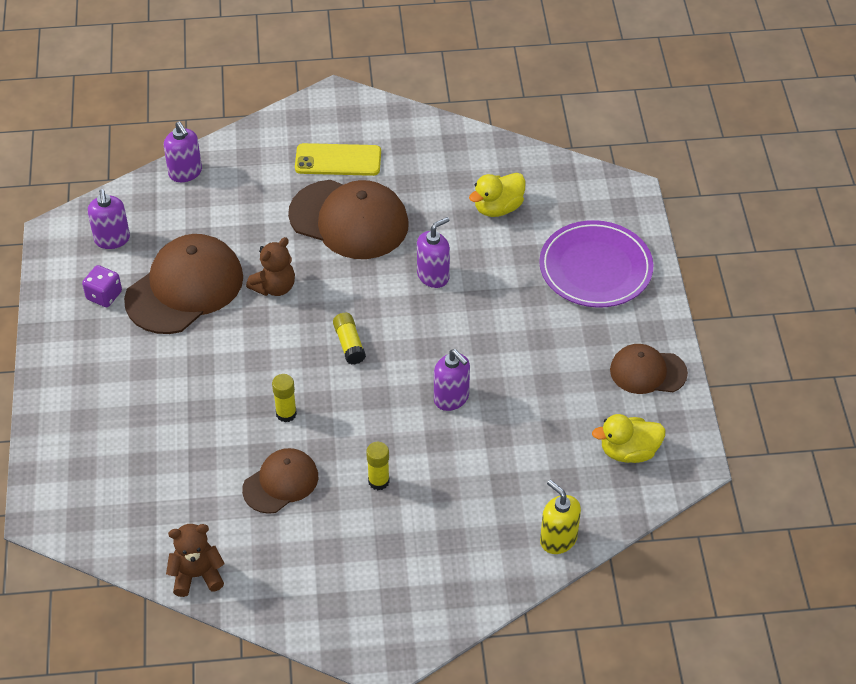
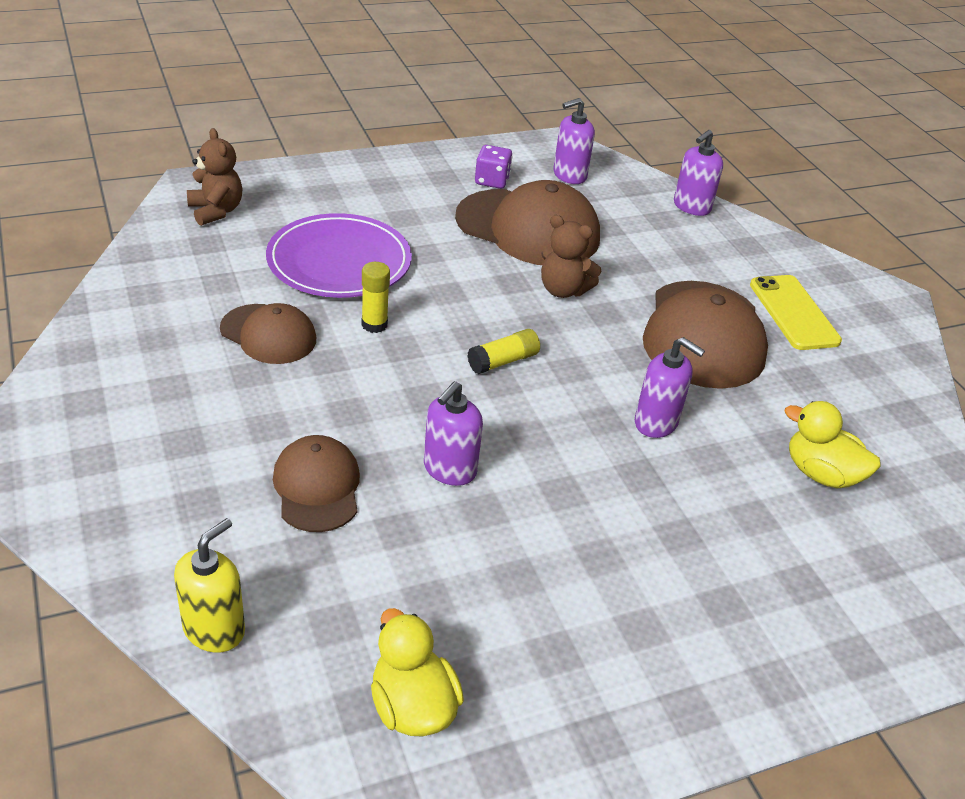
camera: 70 degrees right, 10 degrees down
(197, 575) = (125, 291): brown teddy bear -> brown teddy bear (216, 211)
(378, 481) = (288, 417): yellow glue stick -> none
(595, 268) = (778, 609): purple plate -> purple plate (339, 262)
(647, 372) = (595, 714): brown cap -> brown cap (317, 487)

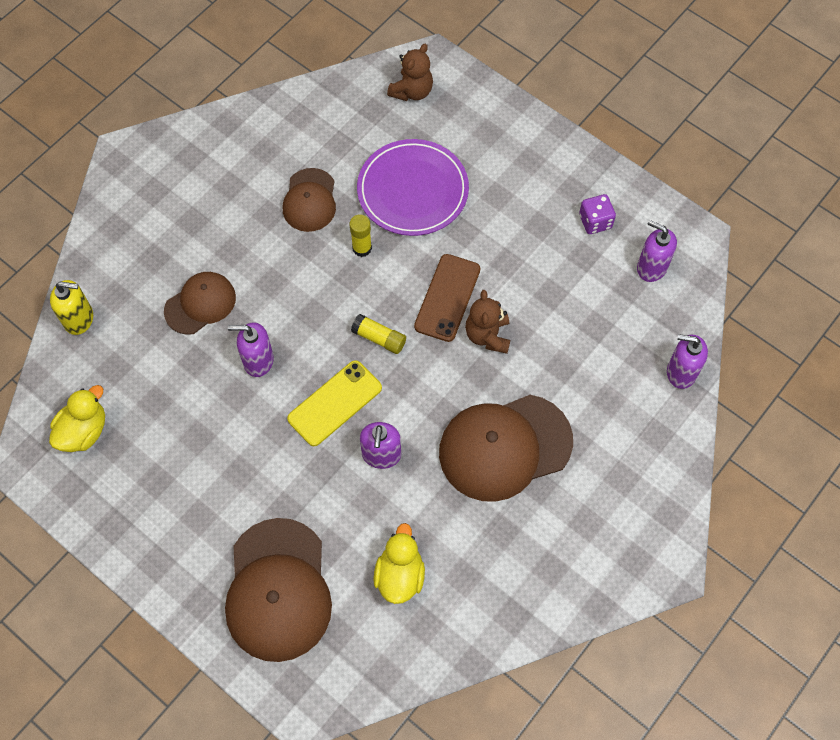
camera: 65 degrees right, 25 degrees up
(494, 295) = (447, 298): none -> brown phone
(528, 228) = (549, 277): brown cap -> brown cap (278, 590)
(793, 313) = (583, 499): yellow phone -> yellow phone (335, 403)

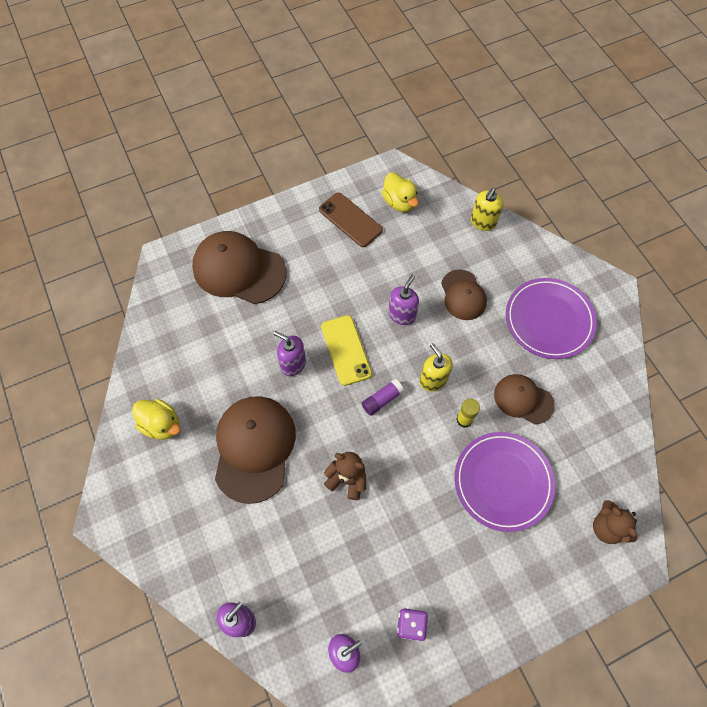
camera: 115 degrees right, 0 degrees up
(196, 205) = (549, 320): none -> purple plate
(329, 295) = (433, 380): none -> yellow soap dispenser
(379, 338) = (382, 400): yellow glue stick -> purple glue stick
(400, 575) = (206, 341): yellow duck -> yellow duck (162, 424)
(447, 298) = (393, 464): brown phone -> brown phone (350, 220)

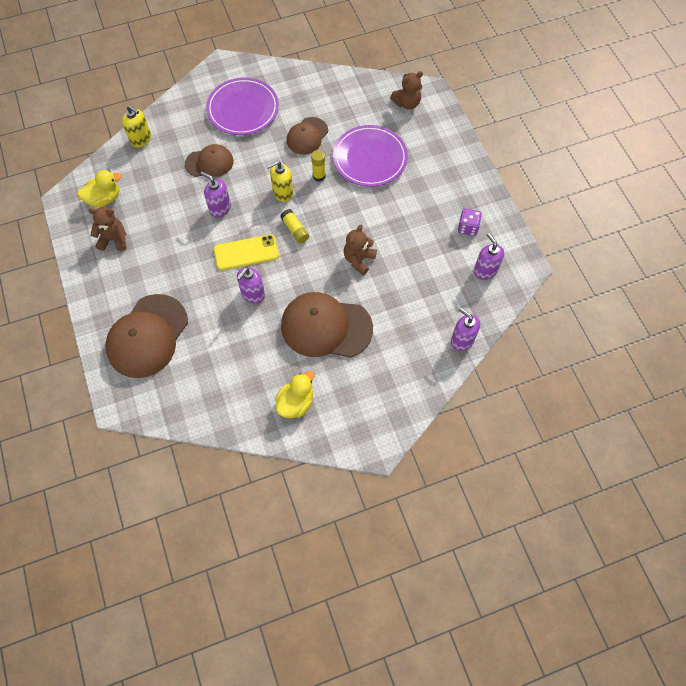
camera: 85 degrees left, 0 degrees up
(350, 220) = (114, 239): brown phone -> brown teddy bear
(382, 400) = (295, 230): purple glue stick -> yellow glue stick

